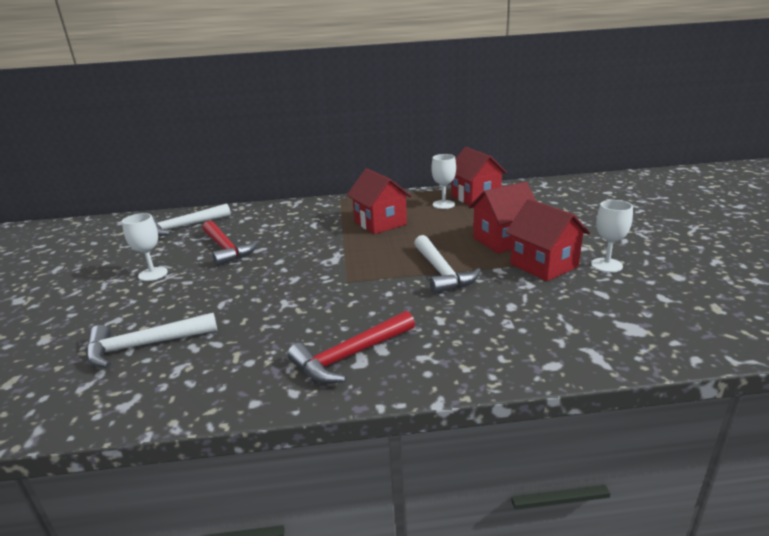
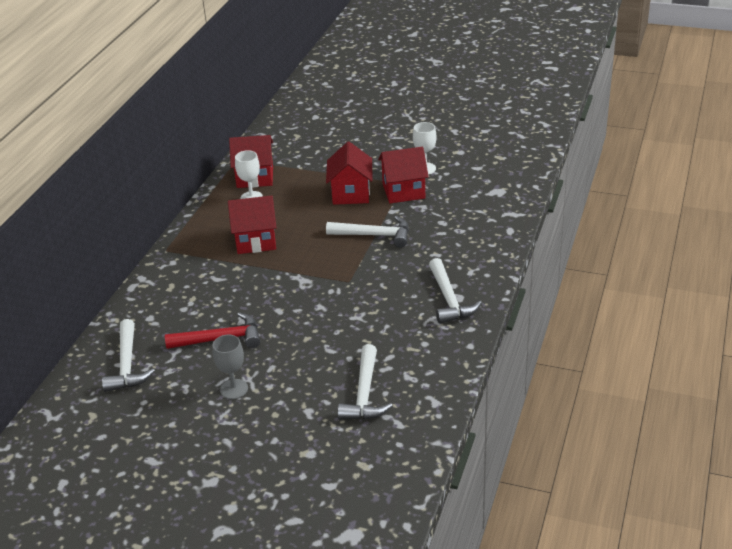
camera: 65 degrees left, 10 degrees up
(153, 274) = (234, 389): white goblet -> grey goblet
(351, 356) = (449, 299): red hammer -> white hammer

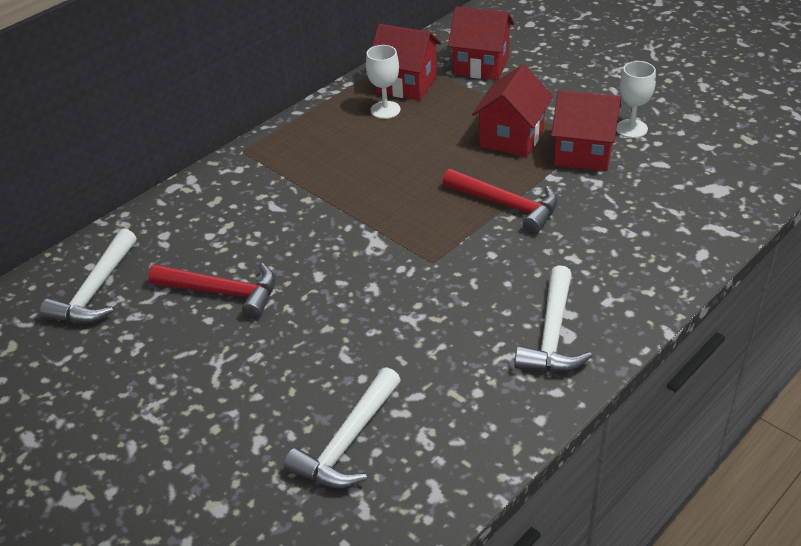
camera: 25 degrees right, 5 degrees up
(234, 389) = (191, 371): grey goblet -> none
(256, 241) = (353, 169): red house -> red house (481, 66)
(374, 235) = (506, 205): white hammer -> red hammer

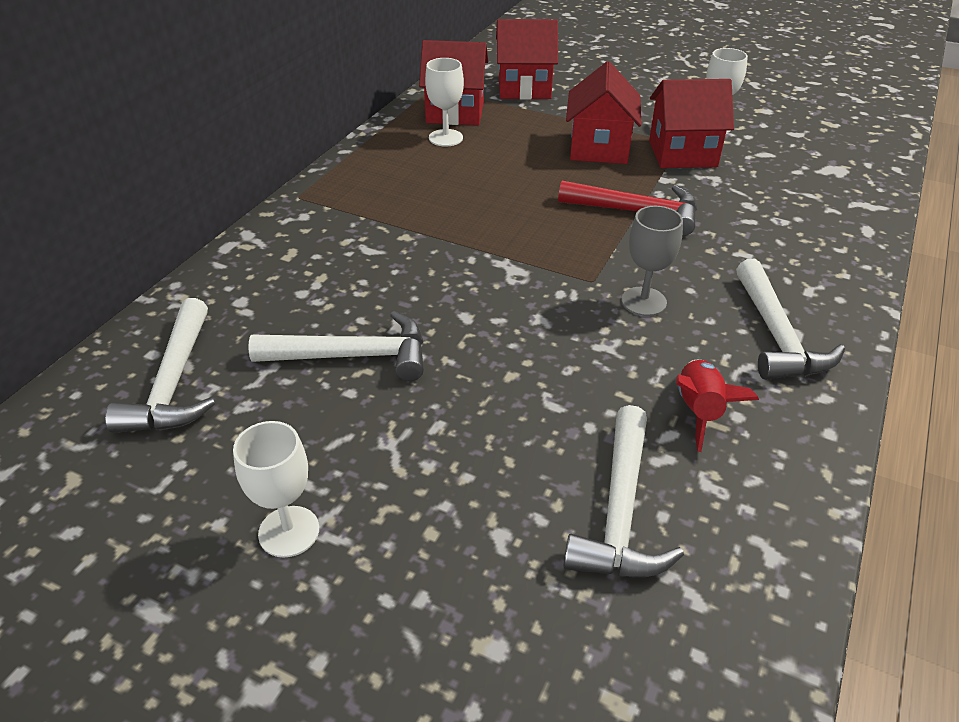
camera: 20 degrees left, 0 degrees up
(127, 408) = (289, 531): none -> white goblet
(222, 292) = (353, 356): red hammer -> white hammer
(449, 383) = (698, 411): none -> red rocket
(462, 287) = (643, 301): none -> grey goblet

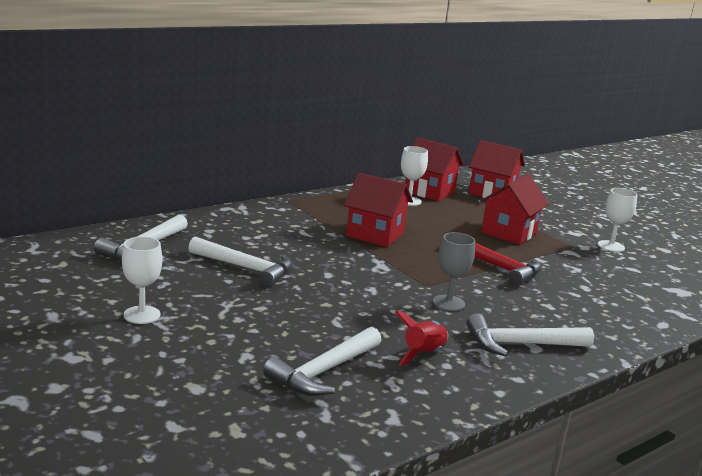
camera: 25 degrees right, 20 degrees down
(682, 153) = (567, 251): red house -> red house (375, 235)
(776, 335) = (521, 344): white hammer -> white hammer turned 60 degrees clockwise

